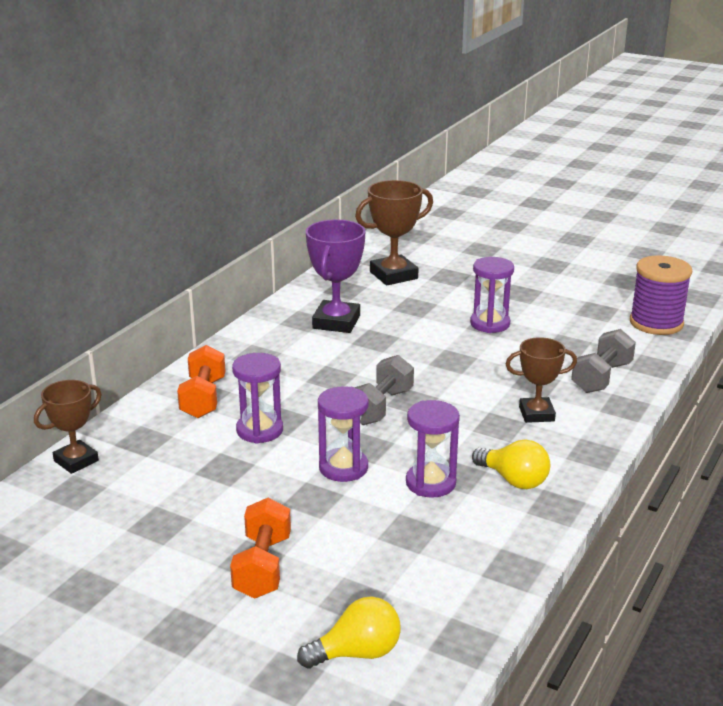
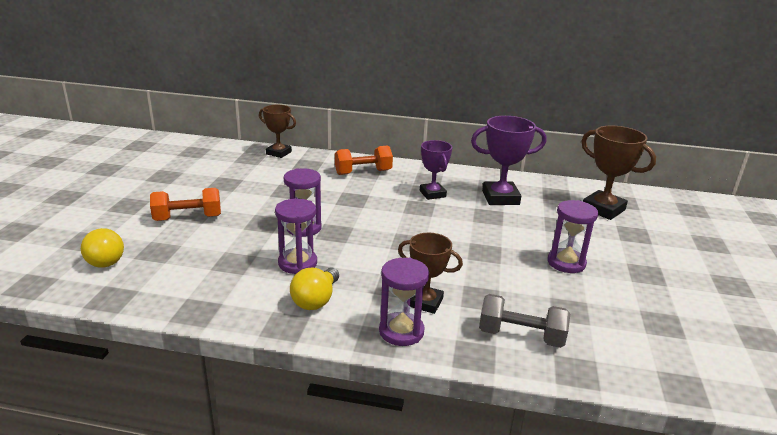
camera: 70 degrees right, 0 degrees up
(259, 430) = (335, 194): purple hourglass -> purple hourglass (401, 331)
(300, 361) = (432, 194): none -> purple trophy
(381, 407) = (390, 231): grey dumbbell -> none
(536, 414) = (425, 302): brown trophy -> brown trophy turned 45 degrees counterclockwise
(656, 323) = (680, 369): purple spool -> none

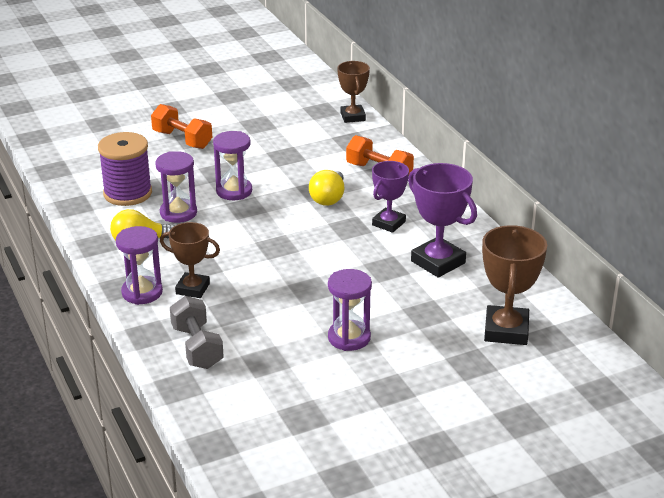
camera: 55 degrees right, 5 degrees up
(103, 260) = (89, 142): yellow light bulb -> yellow light bulb (328, 198)
(226, 275) = (127, 193): none -> purple spool
(425, 302) = (192, 289): brown trophy -> brown trophy turned 60 degrees counterclockwise

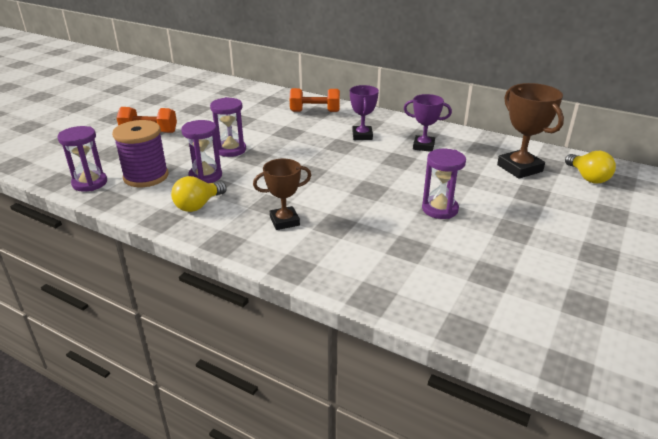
camera: 35 degrees left, 0 degrees up
(142, 292) = (246, 239): purple hourglass -> purple hourglass (90, 183)
(197, 347) = (345, 261): grey dumbbell -> none
(328, 198) = (303, 134): yellow light bulb -> yellow light bulb (587, 177)
(353, 117) = (256, 89): brown trophy -> none
(438, 262) = (423, 146): purple trophy -> purple trophy, size x0.66

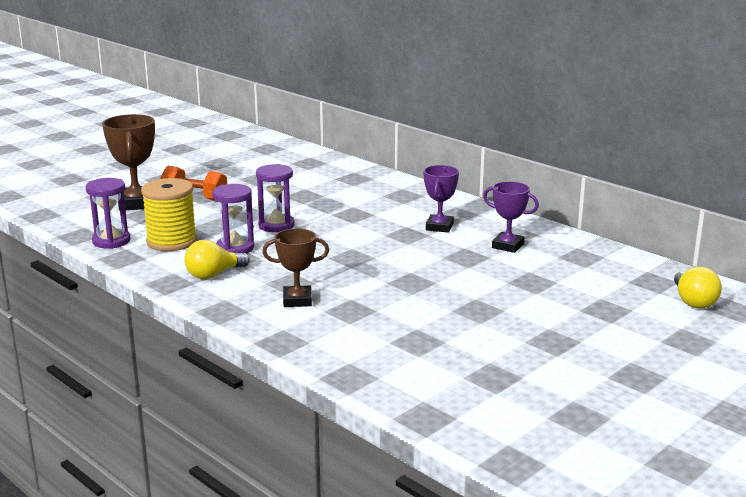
camera: 15 degrees right, 10 degrees down
(146, 176) = (171, 241): purple spool -> yellow spool
(315, 111) = (398, 195): orange dumbbell -> none
(440, 209) = (480, 311): purple hourglass -> none
(519, 168) = (612, 282): brown trophy -> brown trophy (136, 203)

